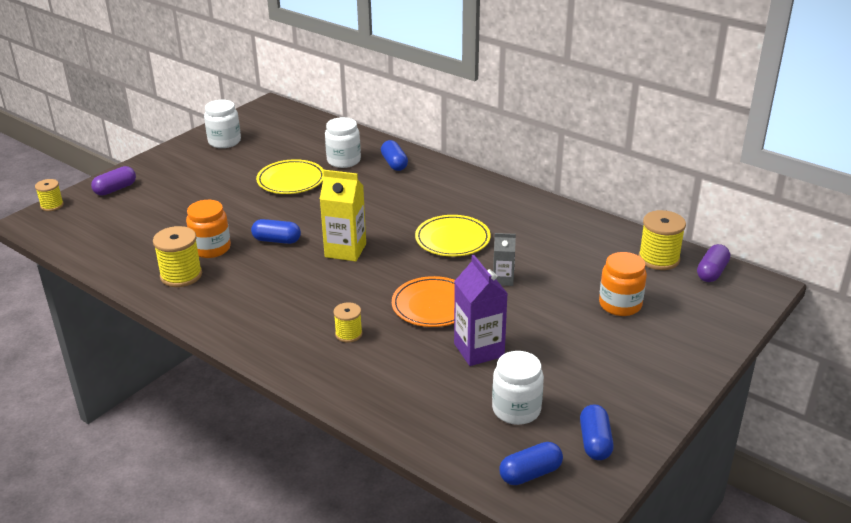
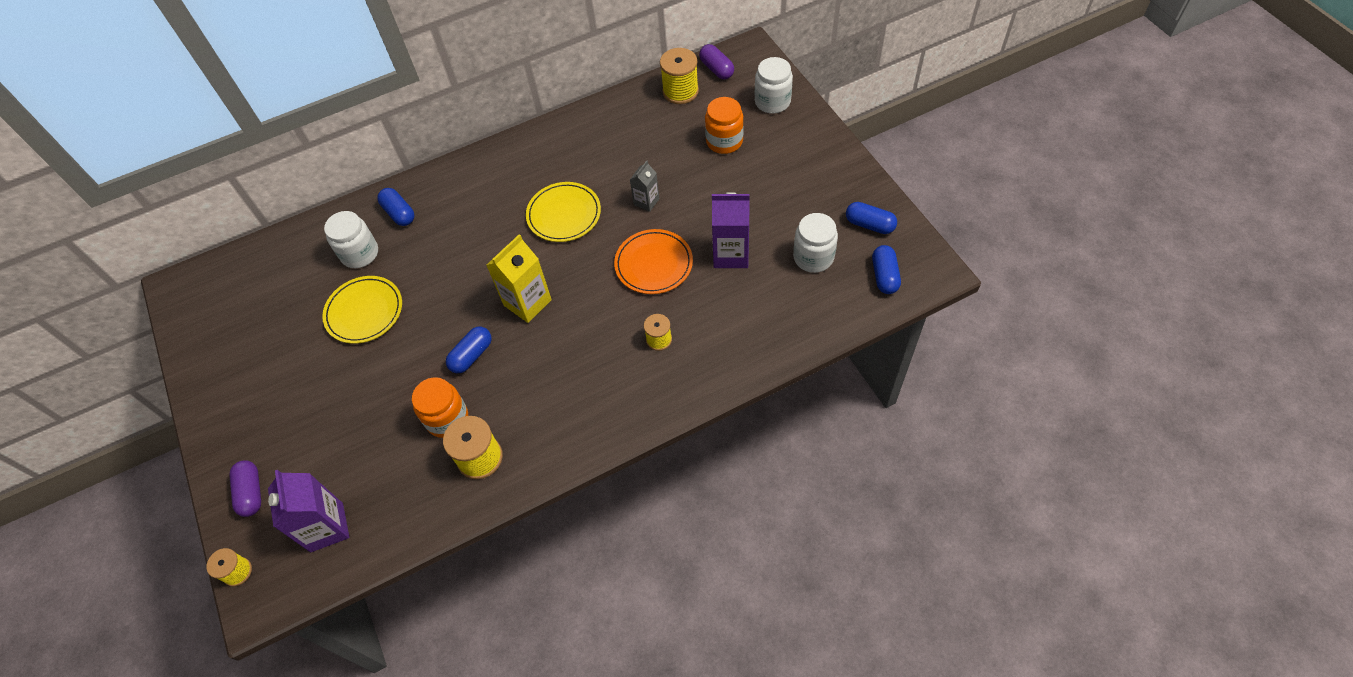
camera: 60 degrees left, 25 degrees up
(97, 228) = (327, 527): none -> purple carton
(224, 141) = (227, 354): white jar -> white jar (772, 102)
(394, 163) = (399, 213): blue capsule -> blue capsule turned 45 degrees clockwise

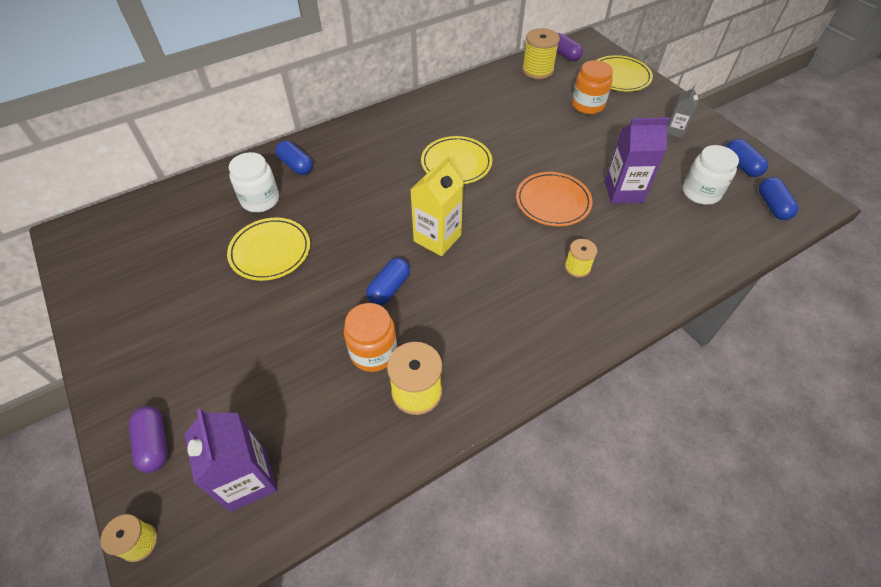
camera: 10 degrees left, 5 degrees down
(646, 202) = (531, 152): grey carton -> grey carton (675, 131)
(772, 102) = (620, 77): white jar -> yellow plate
(869, 225) = (741, 165): blue capsule -> blue capsule turned 45 degrees clockwise

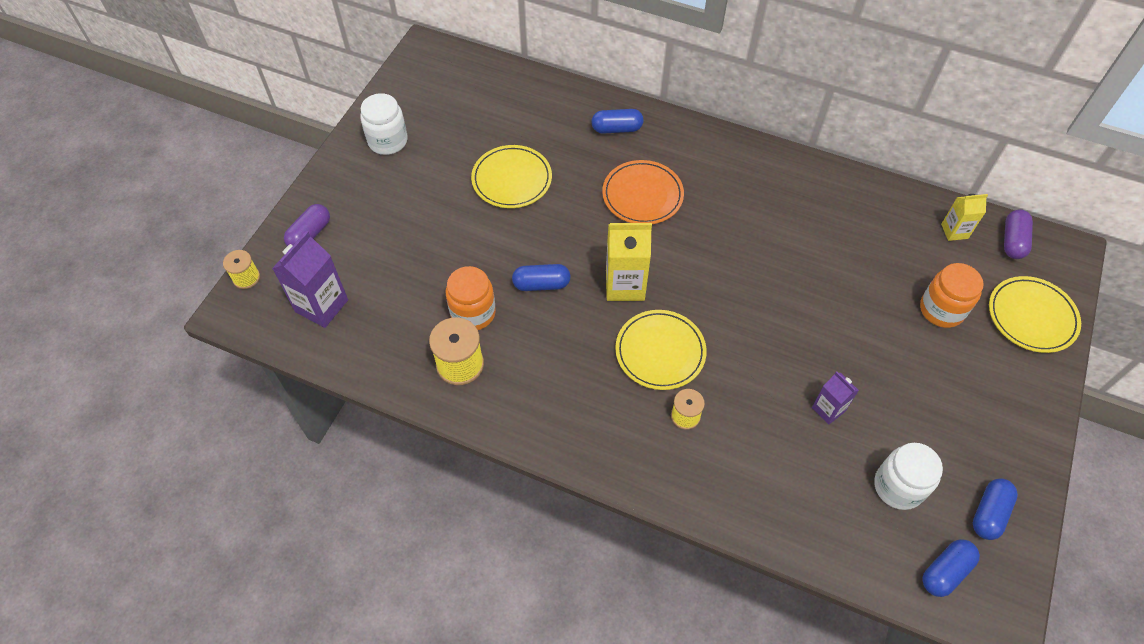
camera: 55 degrees right, 5 degrees up
(260, 200) = (557, 134): white jar -> white jar (388, 141)
(296, 165) = (617, 129): blue capsule -> blue capsule turned 75 degrees clockwise
(456, 163) = (732, 243): yellow plate -> yellow plate (660, 352)
(537, 70) = (954, 231): yellow spool -> yellow carton
(553, 202) = (754, 352): orange plate -> orange plate (642, 195)
(623, 192) = (828, 409): purple carton -> purple carton, size x0.58
(675, 131) = (985, 418): grey carton -> none

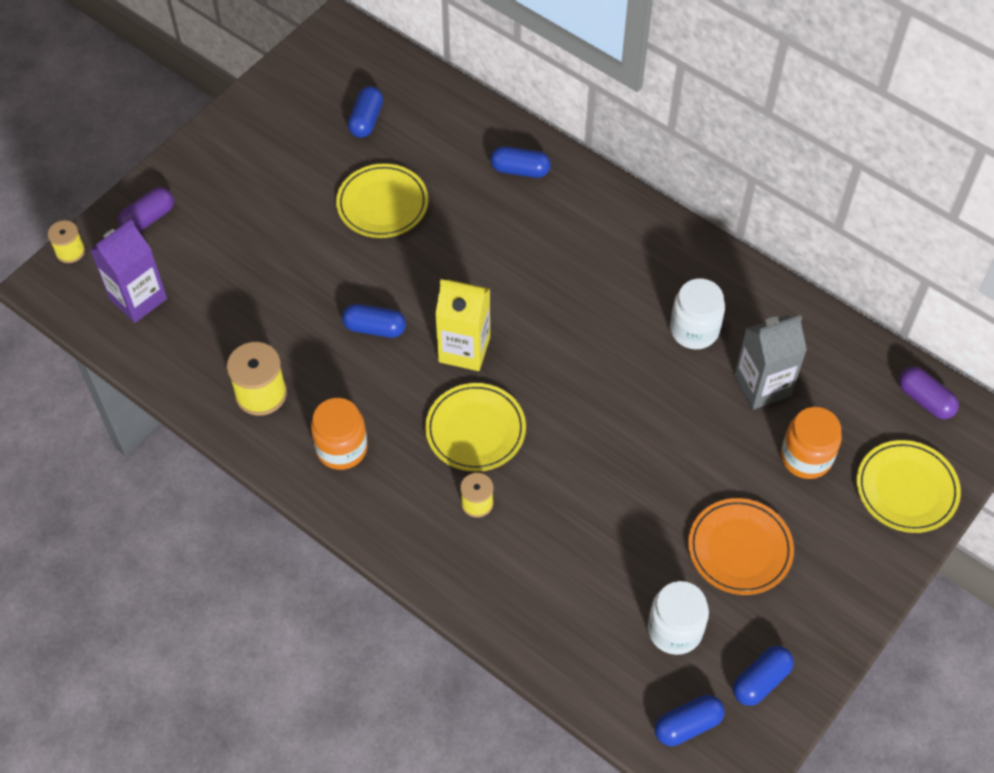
camera: 15 degrees right, 0 degrees up
(388, 141) = (262, 131): white jar -> white jar (694, 330)
(473, 313) = (292, 342): orange jar -> orange jar (341, 448)
(474, 115) = (366, 120): none -> blue capsule
(642, 195) = (520, 253): orange plate -> orange plate (740, 549)
(828, 409) = (633, 533): purple carton -> none
(881, 259) = (762, 386): none -> grey carton
(954, 231) = (861, 373): yellow carton -> none
(1012, 241) = (925, 400): purple capsule -> purple capsule turned 75 degrees counterclockwise

